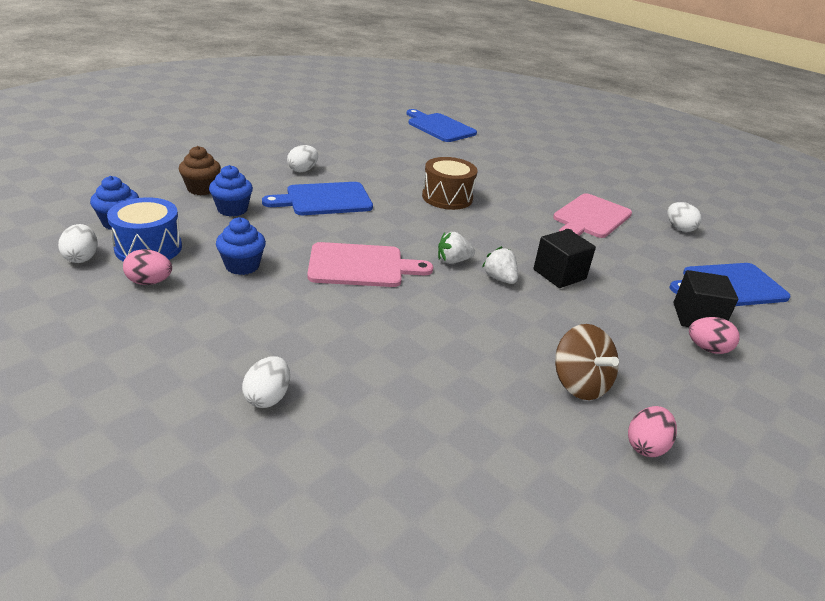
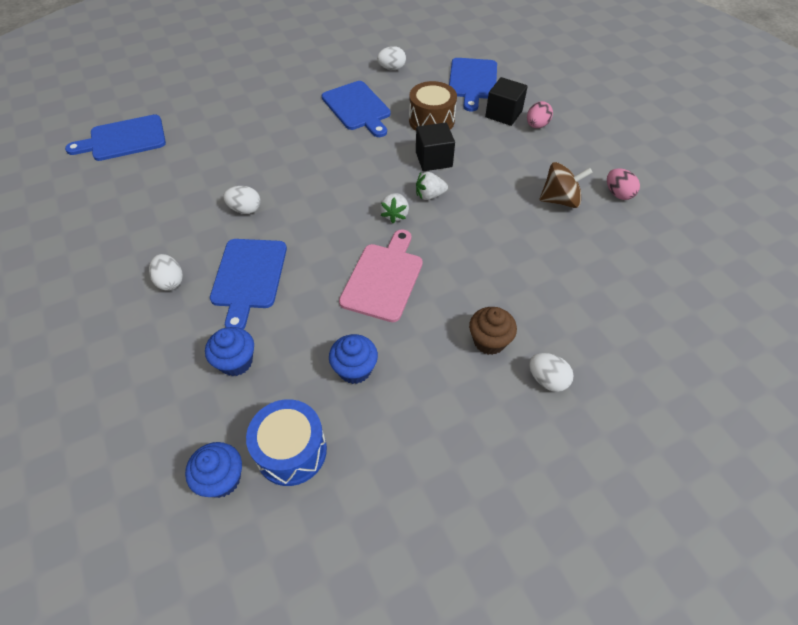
camera: 65 degrees left, 20 degrees up
(82, 257) = (290, 520): white egg -> white egg (245, 209)
(150, 282) = (360, 453): pink egg -> none
(202, 189) = (172, 386): brown cupcake -> brown cupcake (489, 341)
(447, 197) = (284, 183): brown drum -> brown drum (431, 120)
(590, 217) = (357, 108): pink cutting board -> blue cutting board

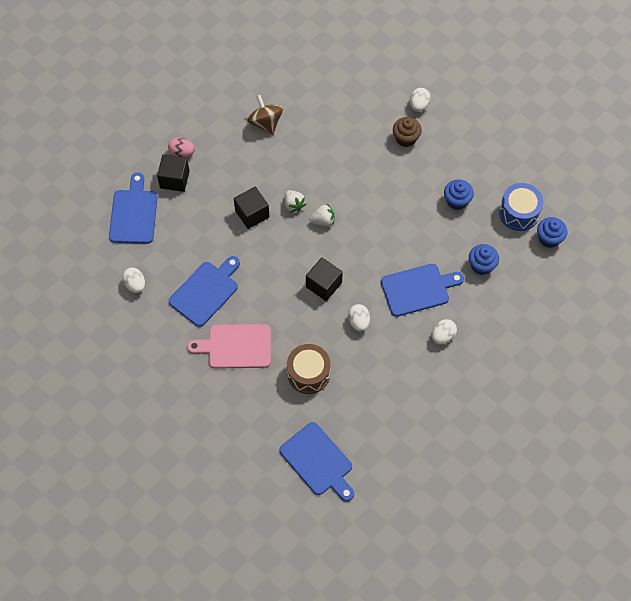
camera: 110 degrees left, 10 degrees up
(310, 193) = (324, 285): none -> black cube
(383, 278) = (383, 209): pink cutting board -> pink cutting board (236, 346)
(431, 120) = (203, 229): brown drum -> brown drum (308, 374)
(472, 81) = (134, 214): blue cutting board -> blue cutting board turned 75 degrees counterclockwise
(618, 194) = (245, 89): pink egg -> none

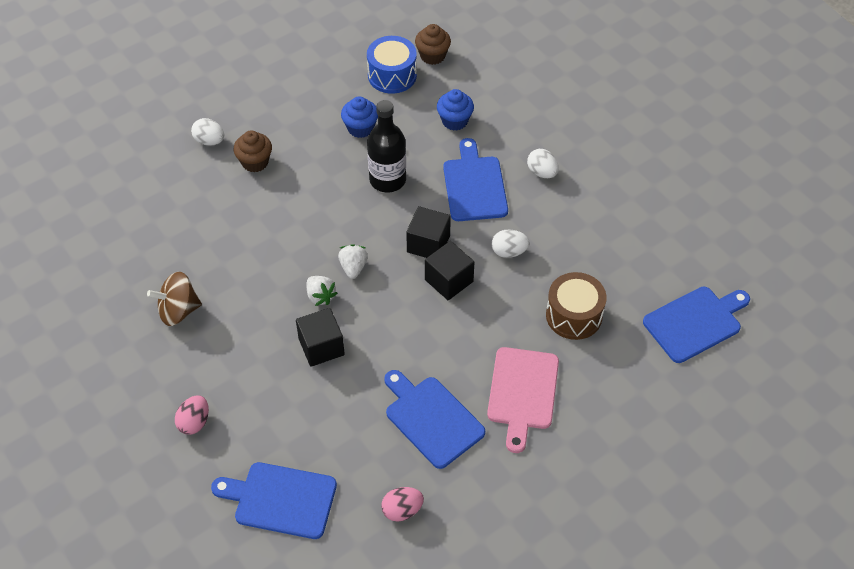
camera: 80 degrees left, 10 degrees down
(135, 285) = (402, 510): white egg -> pink egg
(174, 179) = (237, 437): black cube -> black cube (428, 244)
(294, 205) = (320, 296): white strawberry -> white strawberry turned 75 degrees clockwise
(409, 228) = (387, 180): none -> black bottle
(549, 238) = (432, 56): blue cupcake -> brown cupcake

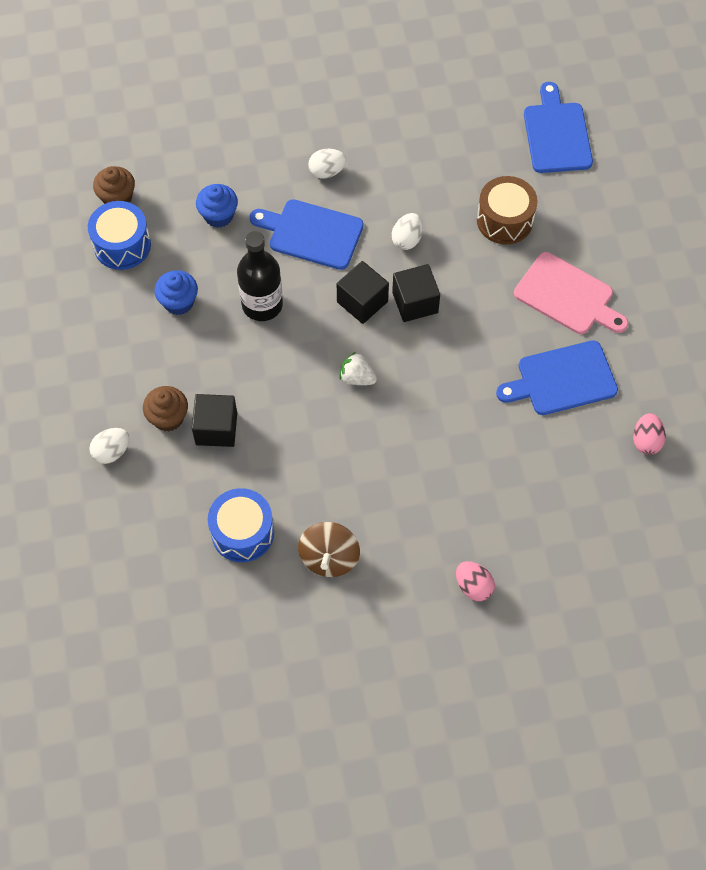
camera: 65 degrees left, 10 degrees up
(176, 246) = (242, 532): none -> blue drum
(280, 499) = (593, 538): blue cutting board -> none
(320, 296) = (377, 420): white strawberry -> none
(321, 347) = (438, 441): black cube -> black cube (216, 429)

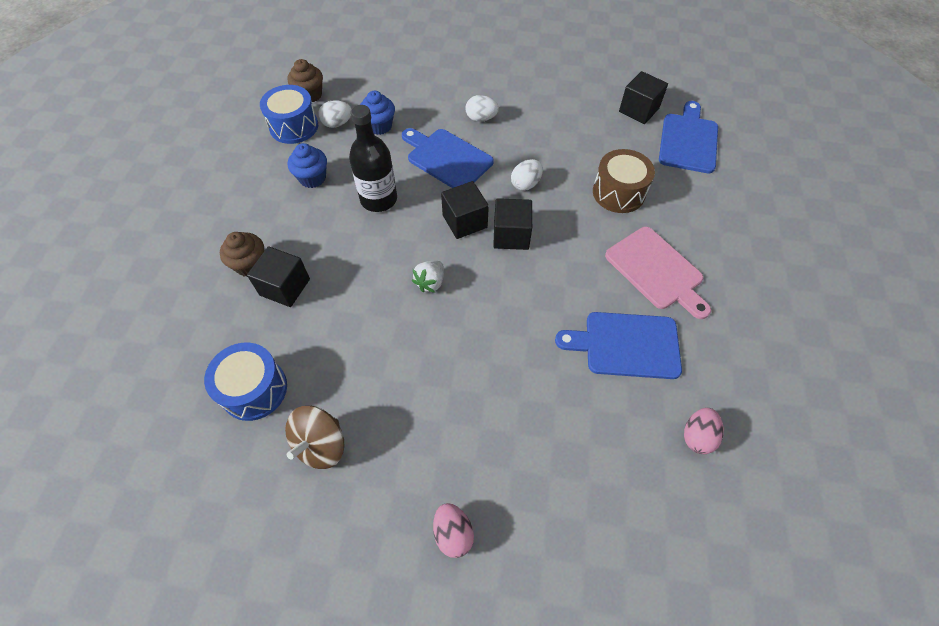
camera: 20 degrees right, 5 degrees down
(112, 452) = (187, 278): white egg -> white egg (337, 124)
(357, 377) = (430, 282): white strawberry -> white strawberry turned 105 degrees counterclockwise
(493, 110) = (638, 110): none -> black cube

